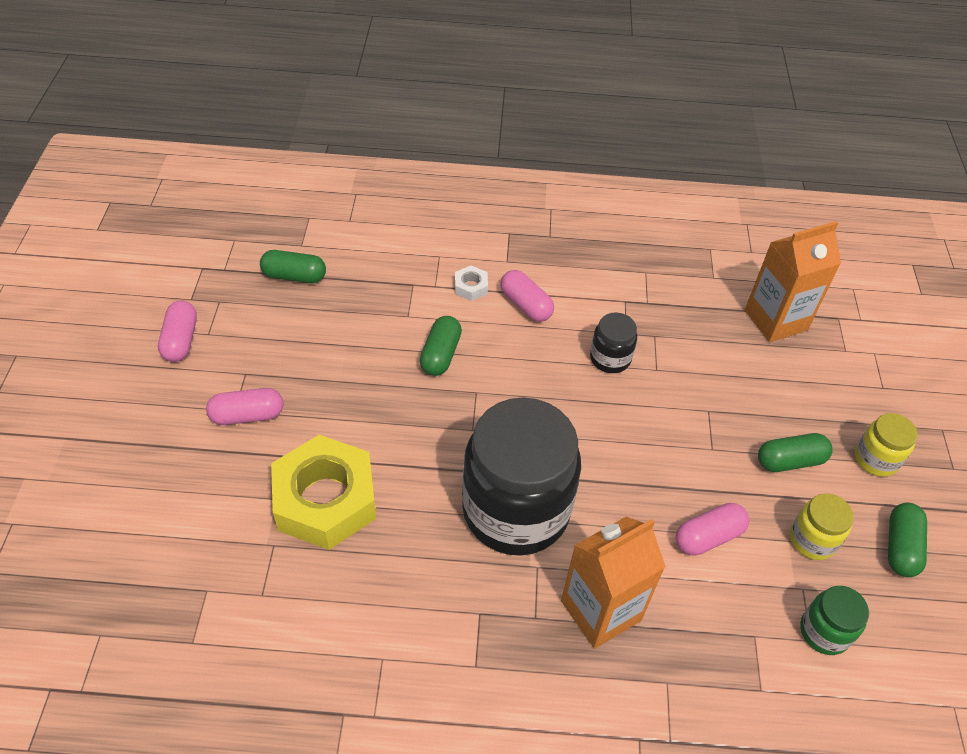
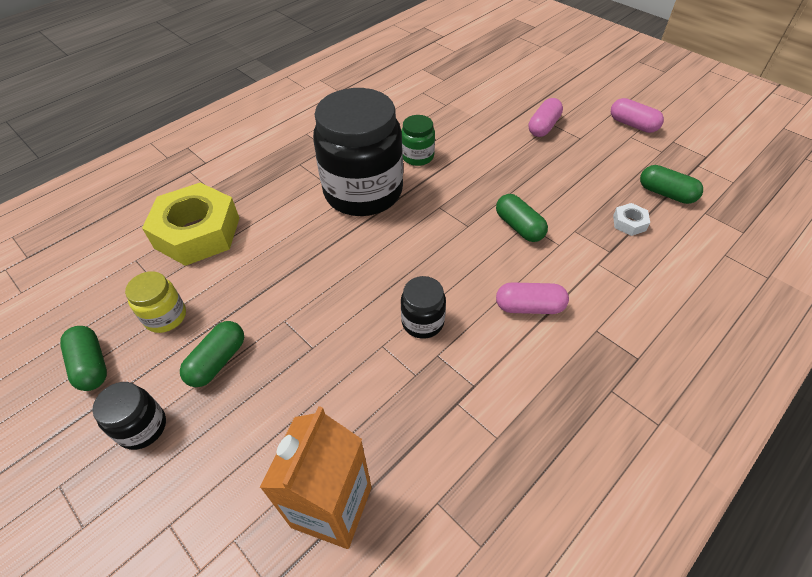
camera: 135 degrees right, 0 degrees up
(294, 276) = (666, 193): green capsule -> green capsule turned 75 degrees clockwise
(325, 500) = (453, 129): yellow nut -> yellow nut (197, 232)
(471, 287) = (579, 284): white nut -> white nut (629, 223)
(601, 610) = (270, 188): orange carton -> none
(708, 537) = (240, 264): pink capsule -> none
(824, 632) = (128, 270): green jar -> green jar (417, 156)
(876, 459) = (142, 427): yellow jar -> black jar

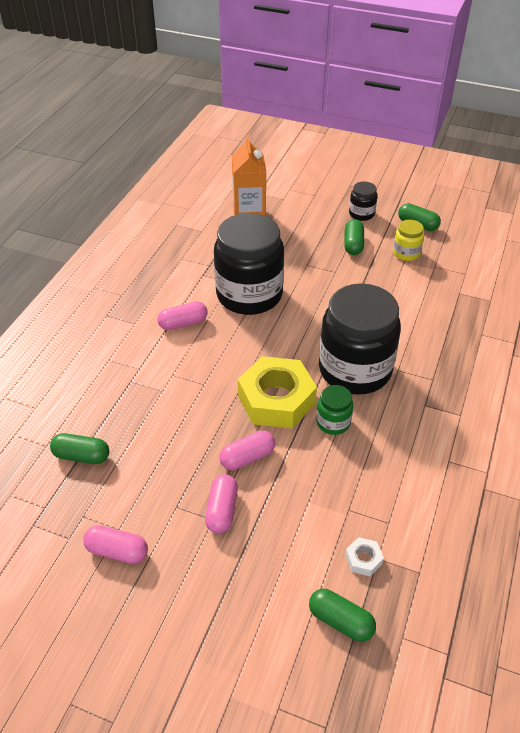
camera: 155 degrees right, 5 degrees down
(197, 232) = (447, 300): yellow nut -> yellow nut (276, 400)
(422, 322) = (249, 295): black jar -> black jar, size x2.27
(508, 152) = (247, 457): none -> pink capsule
(519, 227) = (209, 379): green capsule -> green capsule (341, 621)
(629, 223) = (116, 412): white nut -> white nut (363, 559)

